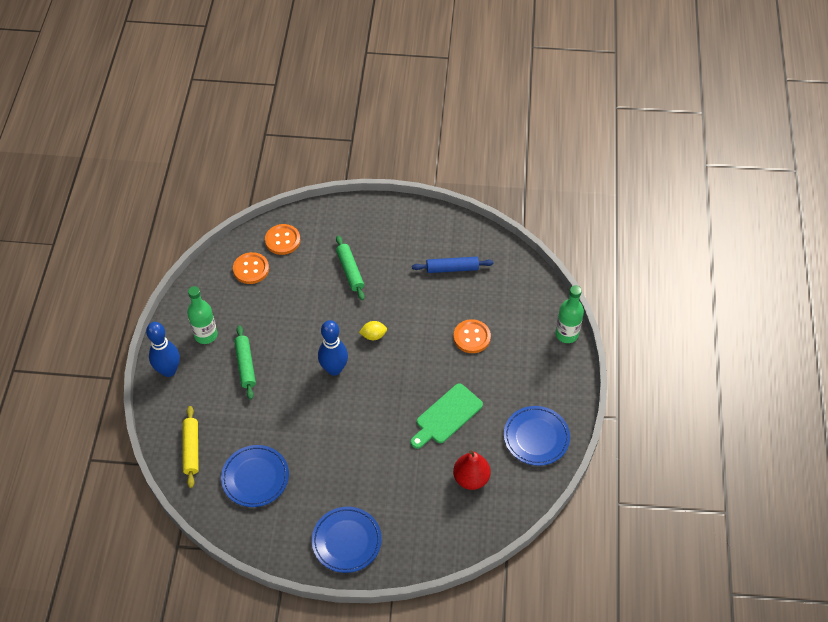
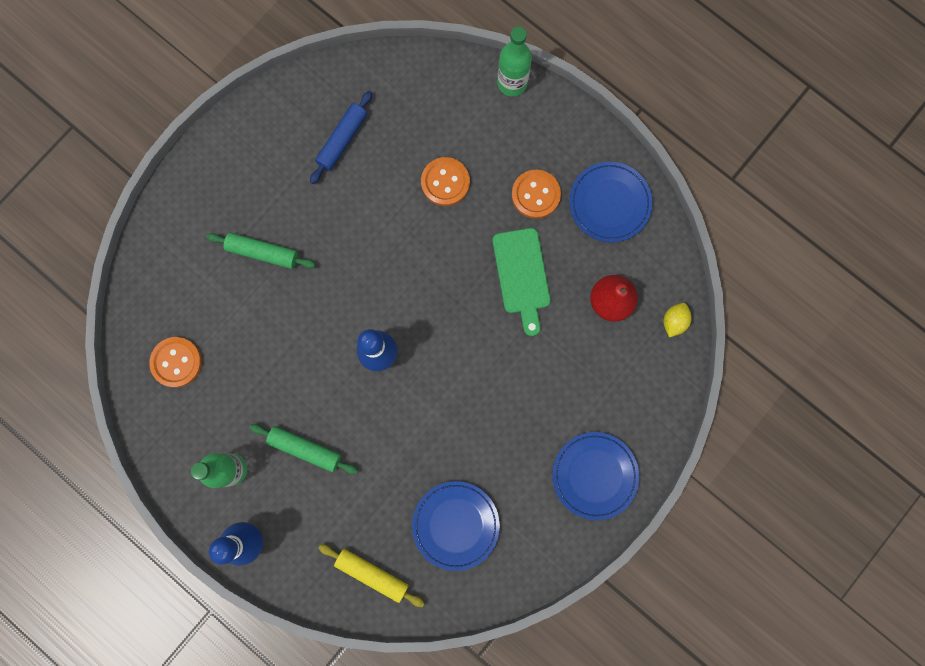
camera: 55 degrees left, 25 degrees up
(282, 240) = (162, 300): orange button -> orange button (535, 195)
(373, 335) = (367, 284): yellow lemon -> yellow lemon (674, 321)

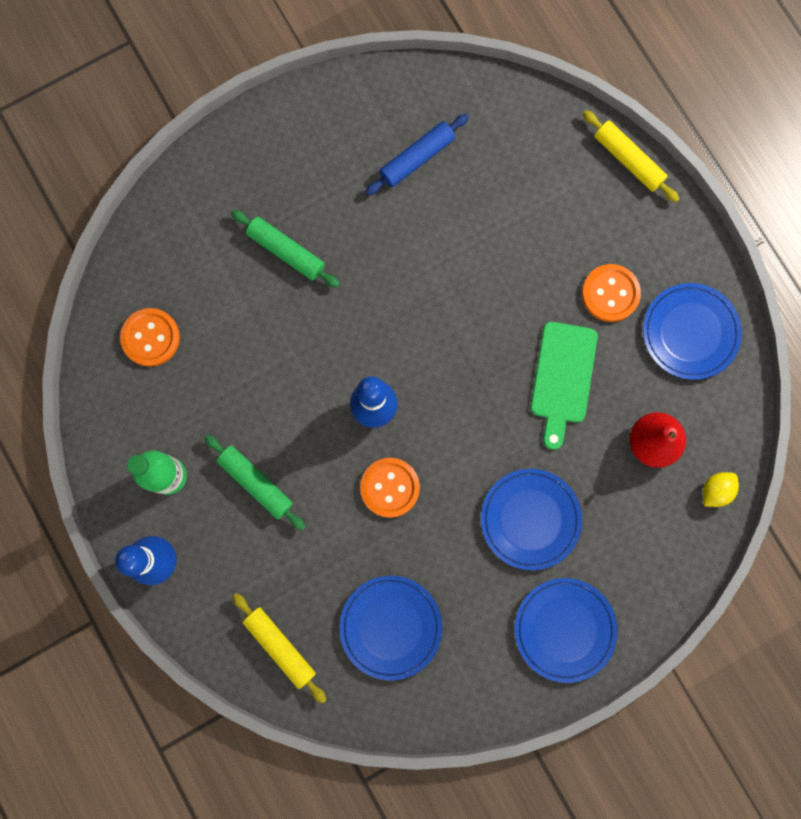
camera: 20 degrees right, 0 degrees up
(445, 182) = (514, 244): orange button -> orange button (390, 487)
(512, 83) = (628, 160): green bottle -> yellow rolling pin
(536, 397) = (530, 519): none -> blue plate

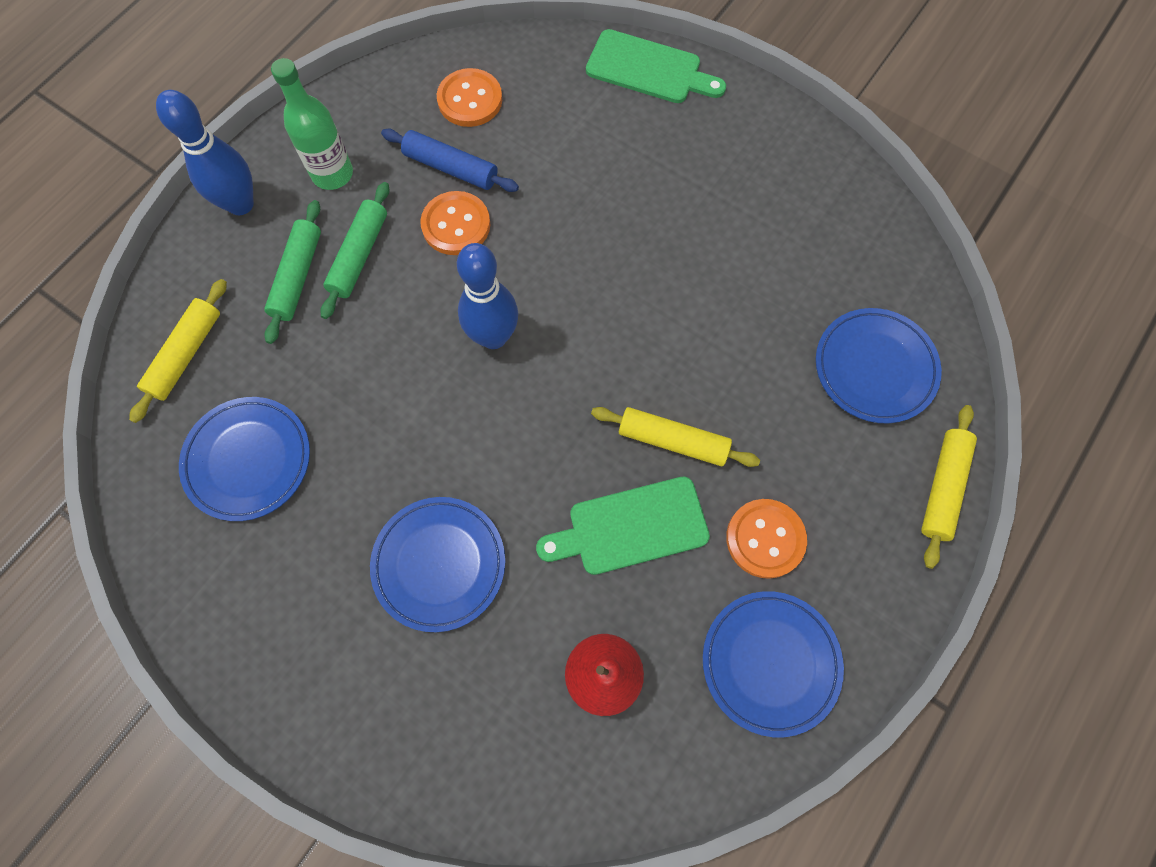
camera: 65 degrees right, 10 degrees down
(193, 183) = (649, 69): none -> green cutting board
(286, 251) = (624, 179): green rolling pin -> green rolling pin (297, 276)
(390, 487) = (411, 390): orange button -> orange button (456, 225)
(417, 158) = (800, 258): blue rolling pin -> blue rolling pin (451, 168)
(514, 320) = (673, 441): none -> yellow rolling pin
(564, 629) = (317, 667): blue plate -> blue plate (874, 368)
(715, 490) = (578, 791): yellow lemon -> none

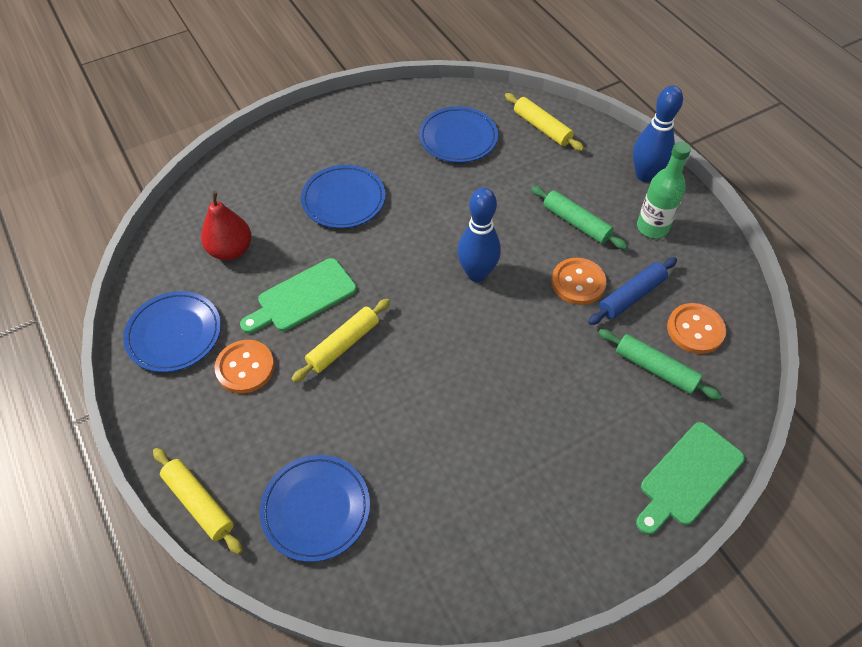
camera: 115 degrees right, 15 degrees down
(297, 276) = (574, 189): green rolling pin -> green rolling pin (655, 369)
(631, 527) = (303, 297): green cutting board -> green cutting board turned 135 degrees counterclockwise

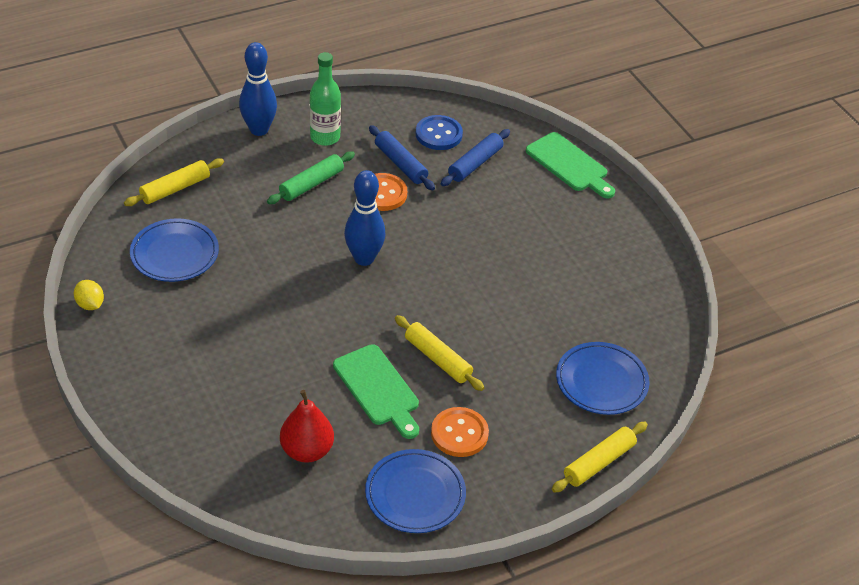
camera: 90 degrees left, 10 degrees down
(343, 200) = (249, 353): blue plate -> none
(391, 97) = (90, 304): none -> yellow lemon
(655, 369) = (475, 163): green rolling pin -> blue rolling pin
(695, 329) = (438, 134): orange button -> blue button

